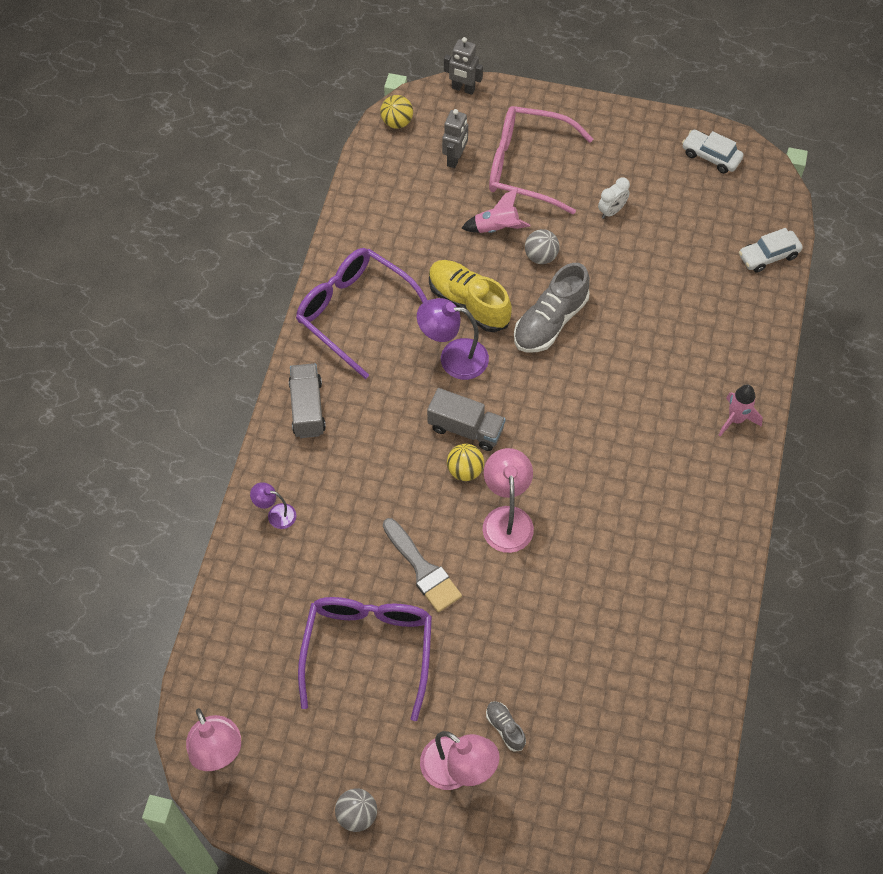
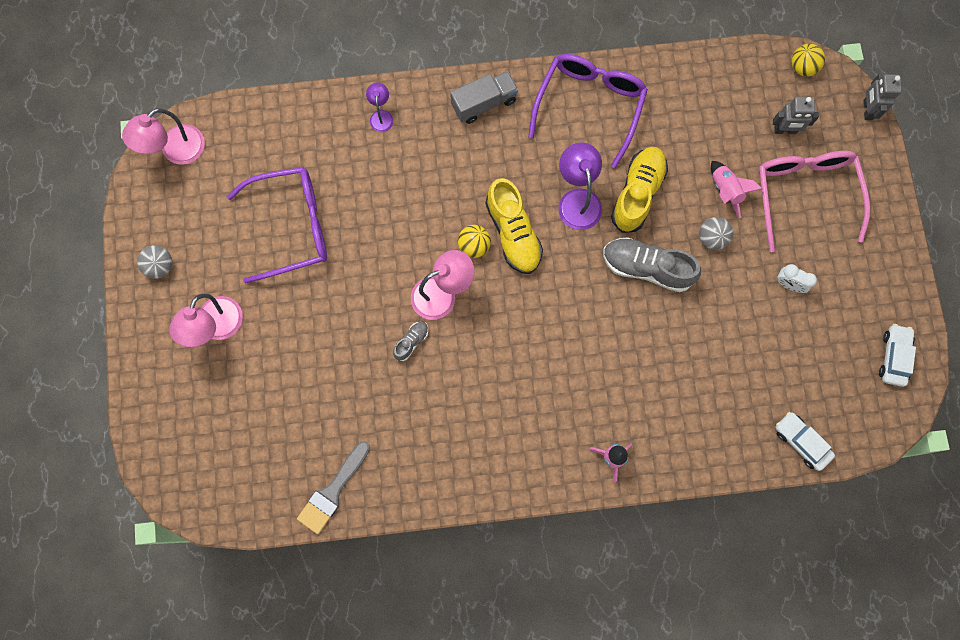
camera: 70 degrees right, 15 degrees up
(423, 569) = (373, 244): grey brush -> grey brush (332, 491)
(465, 428) = (513, 233): grey truck -> yellow shoe
(505, 728) = (262, 352): grey shoe -> grey shoe (411, 342)

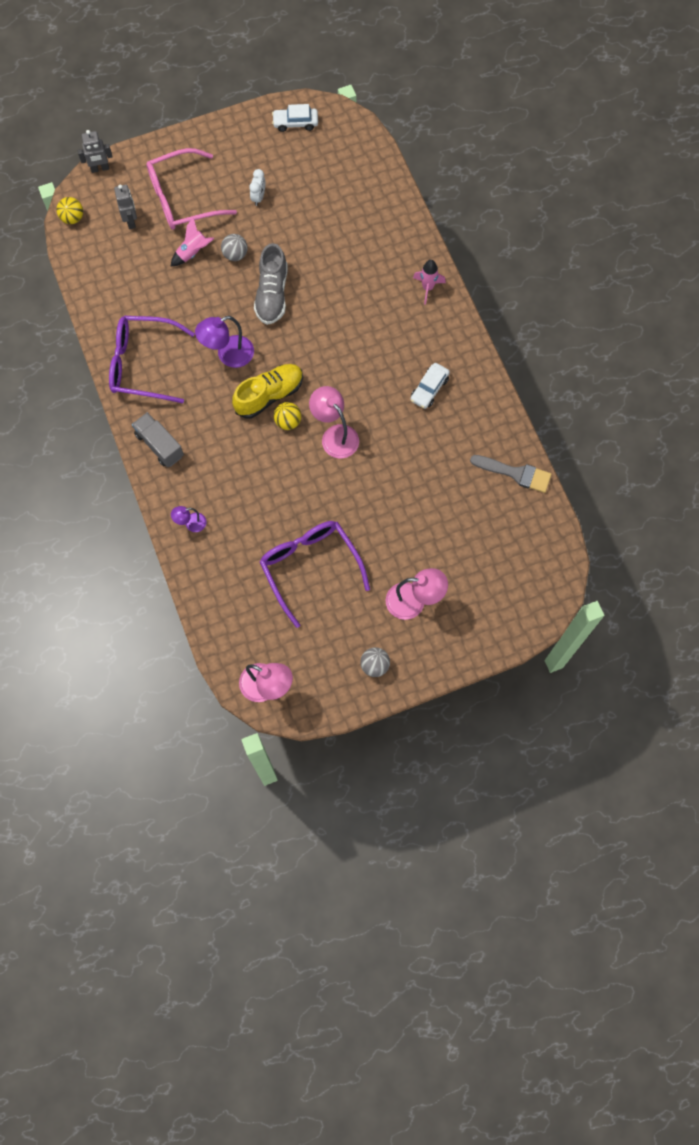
camera: 105 degrees left, 5 degrees down
(411, 342) = (381, 448): grey shoe -> none
(637, 193) = (211, 313): yellow shoe -> none
(801, 442) = (376, 170): white car -> white car (429, 389)

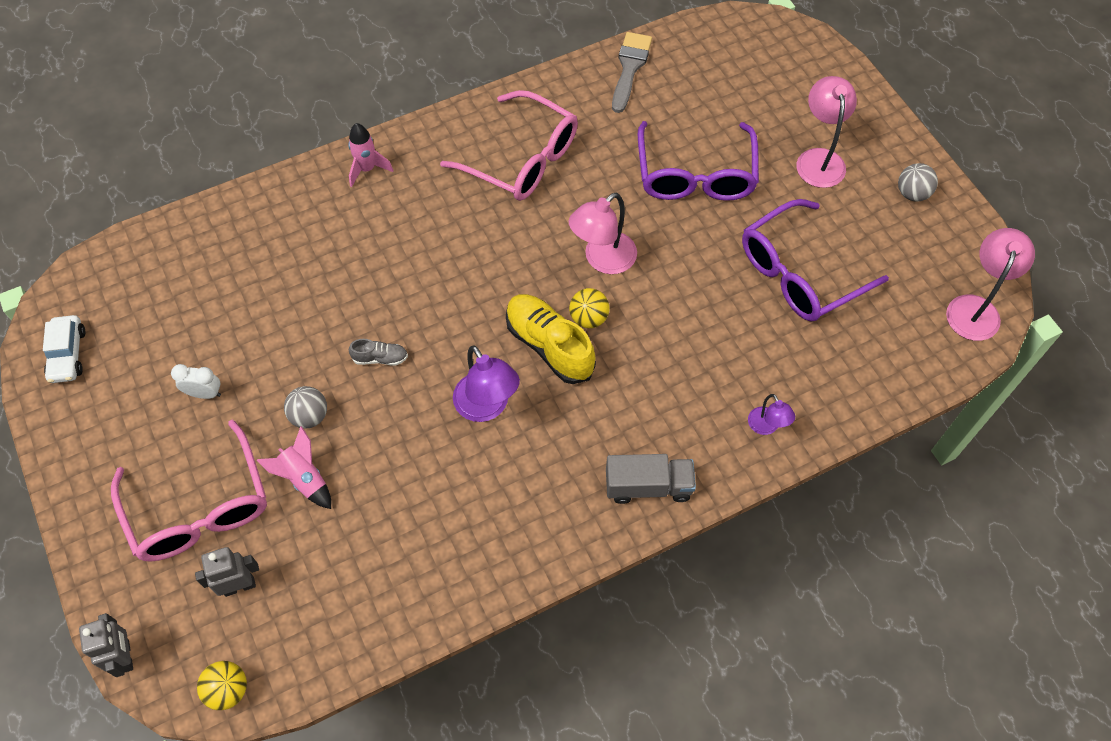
camera: 95 degrees left, 10 degrees down
(143, 364) = (511, 529): purple glasses -> purple glasses (695, 175)
(159, 445) = (648, 486): grey truck -> grey truck turned 135 degrees counterclockwise
(272, 294) = (380, 358): grey shoe -> grey shoe, size x0.48
(429, 389) = (522, 159): white car -> pink glasses

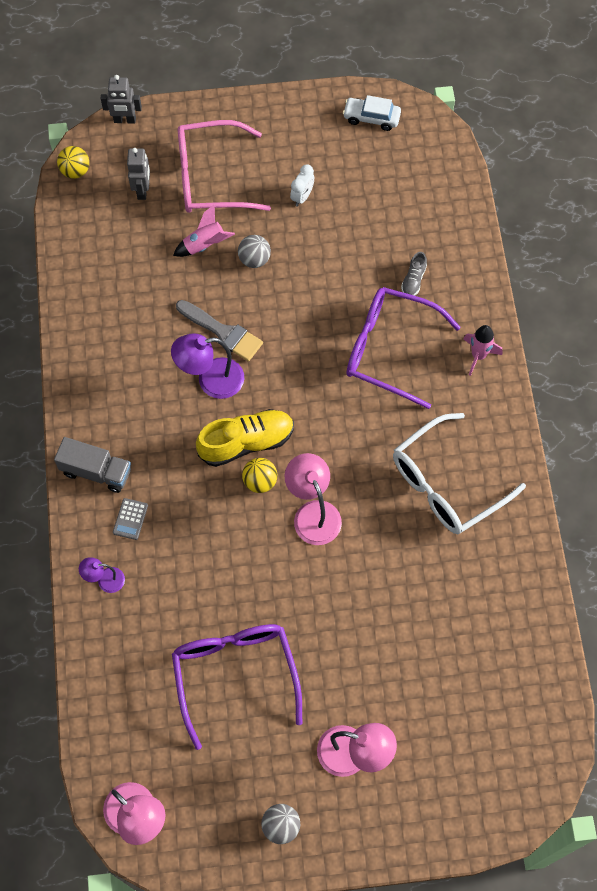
camera: 110 degrees right, 5 degrees up
(380, 358) = (285, 318): grey shoe -> grey shoe (413, 280)
(522, 159) = (446, 484): pink glasses -> white glasses
(630, 68) = (527, 620): grey brush -> grey brush (223, 332)
(648, 486) = (96, 471): grey truck -> grey truck turned 90 degrees counterclockwise
(687, 428) = (130, 519): none -> grey calculator
(695, 175) = (375, 629): purple glasses -> purple glasses (389, 350)

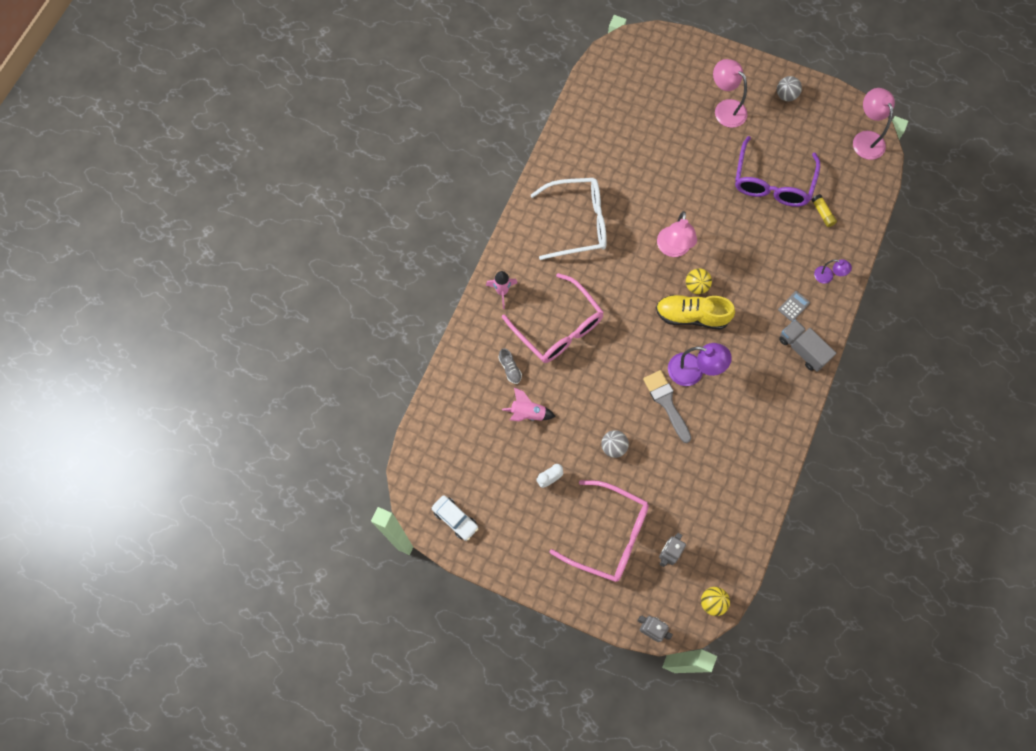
camera: 150 degrees left, 5 degrees up
(149, 666) = (822, 213): none -> yellow glue stick
(205, 245) = (643, 479): pink rocket -> pink rocket (527, 413)
(389, 350) = (558, 328): purple glasses -> pink glasses
(413, 280) = (510, 368): grey shoe -> grey shoe turned 105 degrees clockwise

